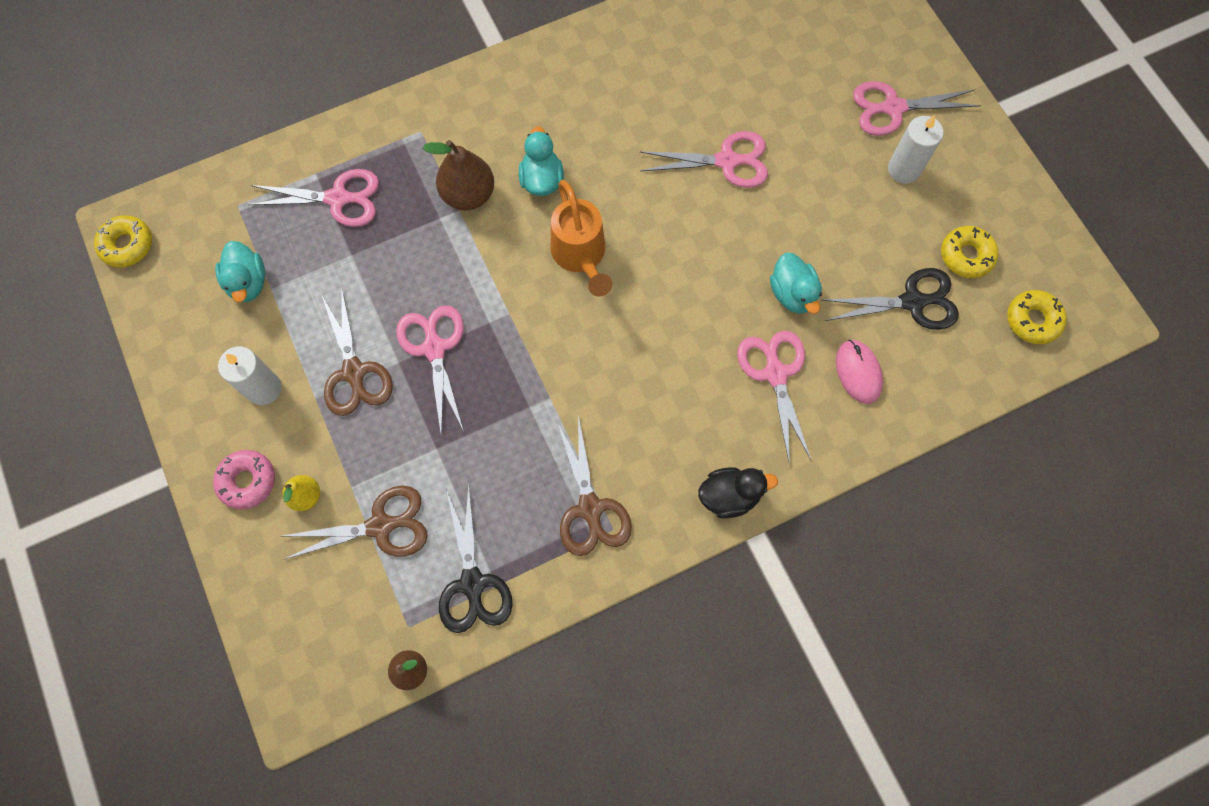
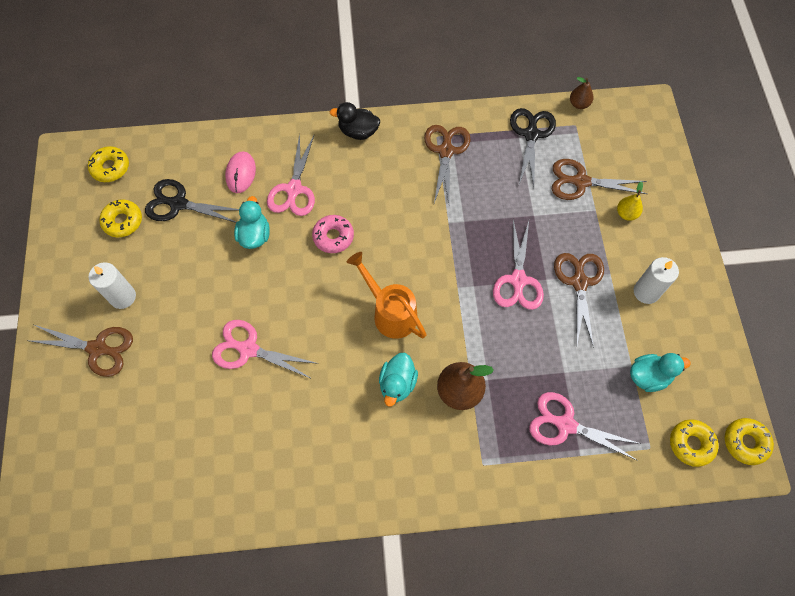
camera: 160 degrees left, 5 degrees down
(191, 224) = (691, 444): none -> yellow donut
(247, 481) = (665, 235): pink donut -> pink donut (333, 237)
(248, 282) = (649, 376): turquoise duck -> turquoise duck turned 75 degrees clockwise
(580, 255) = (390, 312): orange watering can -> orange watering can turned 45 degrees counterclockwise
(892, 108) = (98, 349): pink scissors -> brown scissors

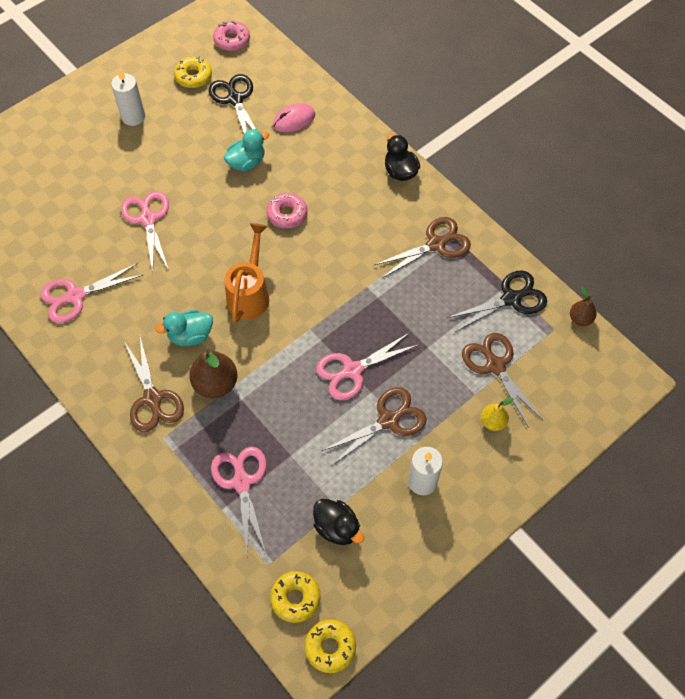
camera: 55 degrees right, 5 degrees down
(98, 349) = (83, 129): brown scissors -> brown scissors (152, 399)
(110, 168) = (232, 40): yellow donut -> pink donut
(293, 190) = (308, 162): pink scissors -> pink scissors (75, 296)
(649, 376) = (337, 528): turquoise duck -> black duck

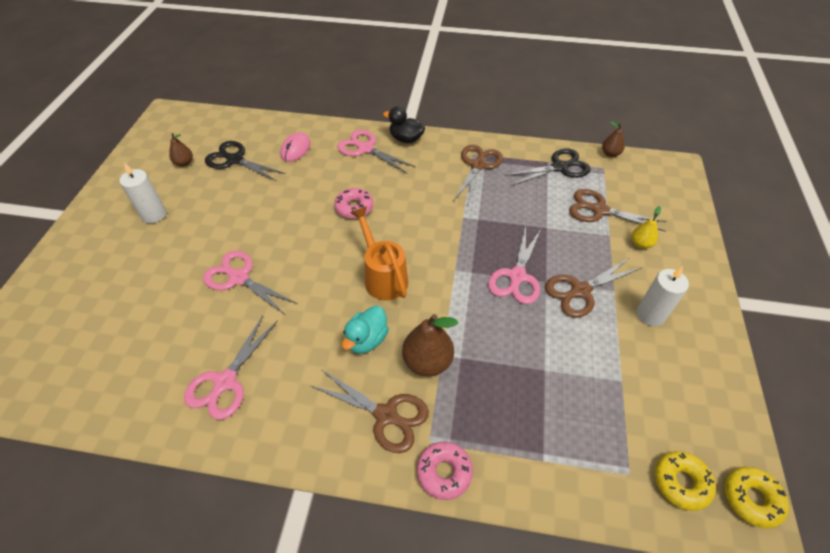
camera: 40 degrees left, 10 degrees down
(193, 76) = (184, 163): yellow donut -> brown pear
(232, 40) = (195, 127): pink donut -> pink donut (444, 472)
(242, 482) = (533, 423): pink scissors -> pink scissors (365, 148)
(246, 163) = (286, 193): turquoise duck -> none
(337, 528) = (640, 396): black duck -> none
(389, 420) = (580, 291): brown scissors -> brown scissors turned 135 degrees counterclockwise
(511, 299) = (560, 167): black scissors -> black scissors turned 45 degrees clockwise

